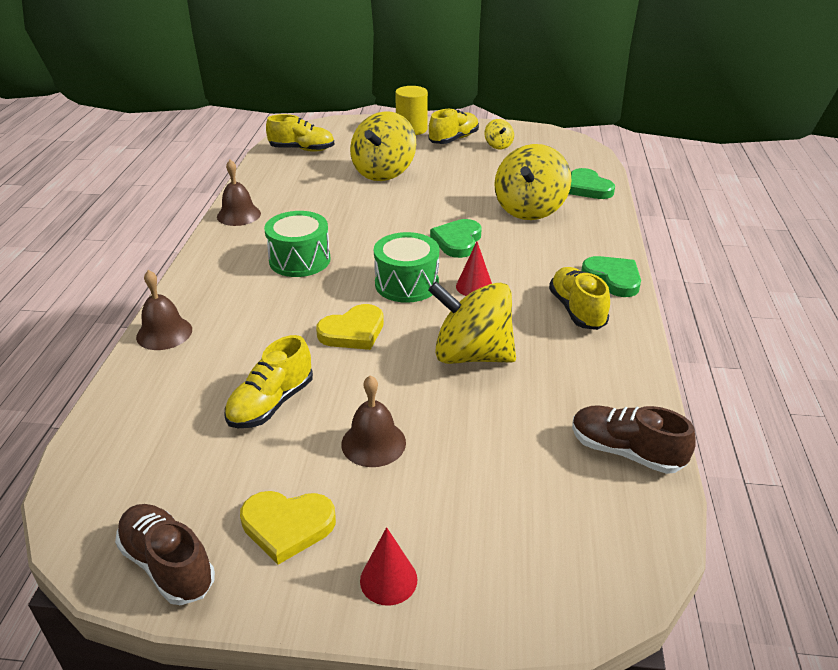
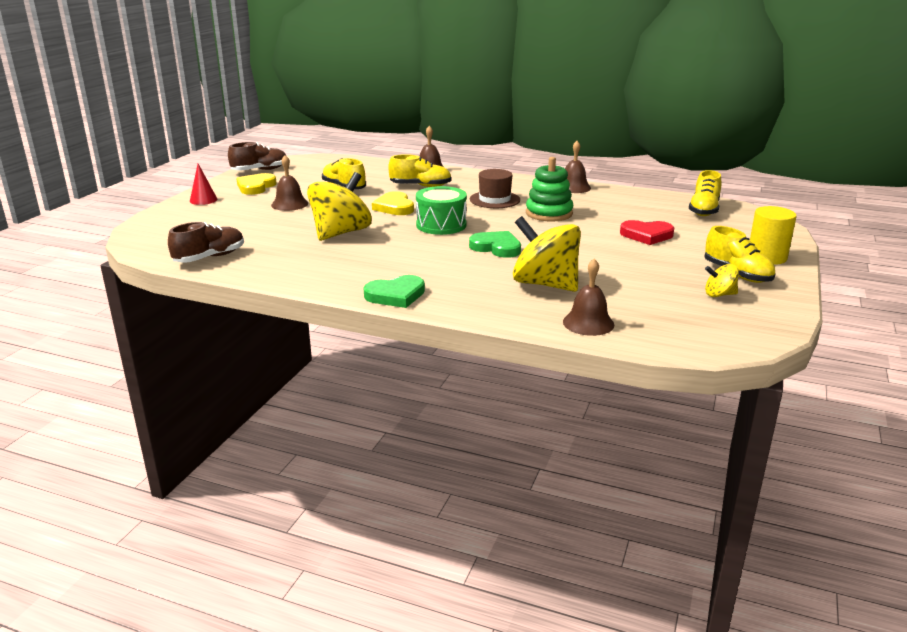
camera: 105 degrees right, 10 degrees down
(299, 260) = (494, 200): green drum -> brown hat
(339, 222) = (549, 213): none -> green stacking toy
(384, 172) = (646, 235): yellow spinning top -> red heart
(474, 287) = (422, 244): red cone -> none
(577, 310) = (362, 272): yellow shoe -> yellow shoe (420, 186)
(588, 188) = (588, 323): green heart -> brown bell

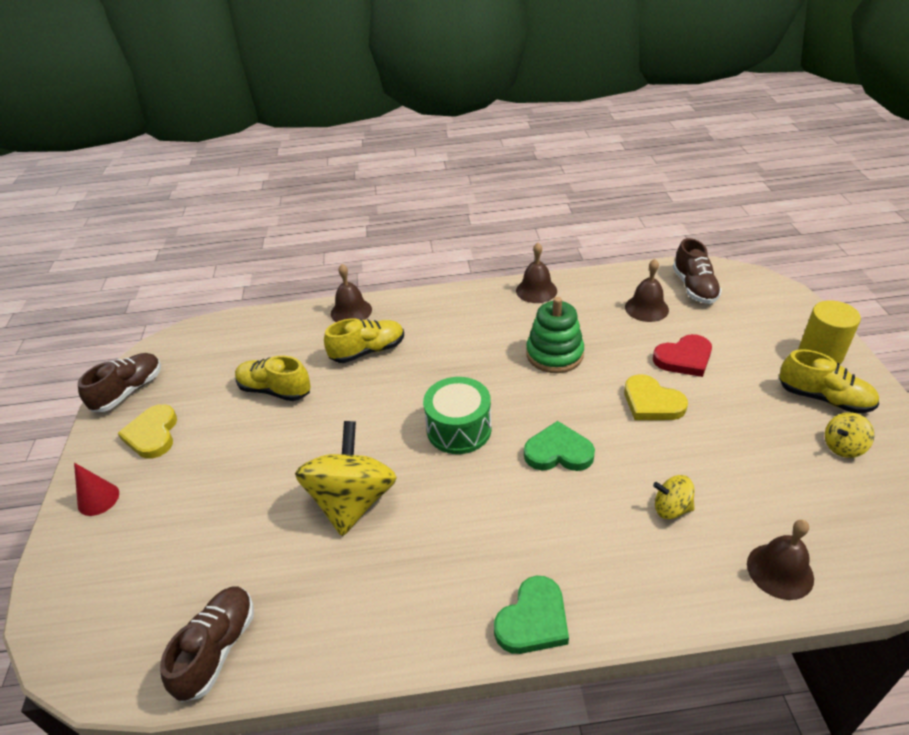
camera: 25 degrees left, 15 degrees up
(289, 204) = (232, 459): brown bell -> brown bell (646, 308)
(394, 207) = (373, 411): yellow heart -> yellow heart (652, 402)
(494, 200) = (475, 348): brown hat -> none
(545, 284) = (671, 508): yellow spinning top -> yellow spinning top, size x0.47
(704, 210) = (694, 287): yellow shoe -> brown shoe

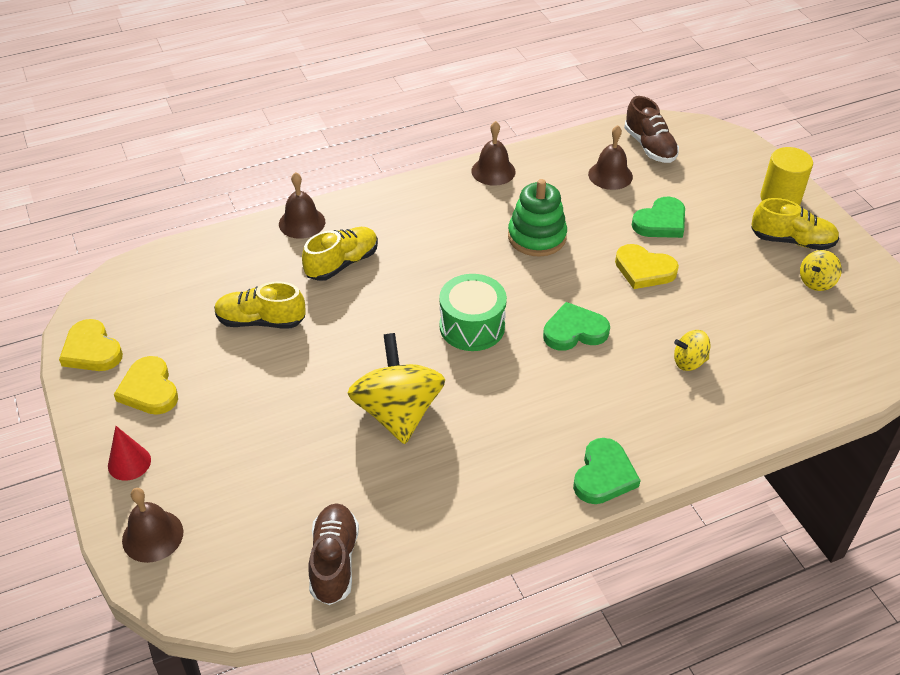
camera: 20 degrees left, 5 degrees up
(129, 391) = (92, 350): brown shoe -> yellow heart
(684, 358) = (661, 222): red heart -> green heart
(780, 571) = (789, 394): brown bell -> brown bell (152, 536)

